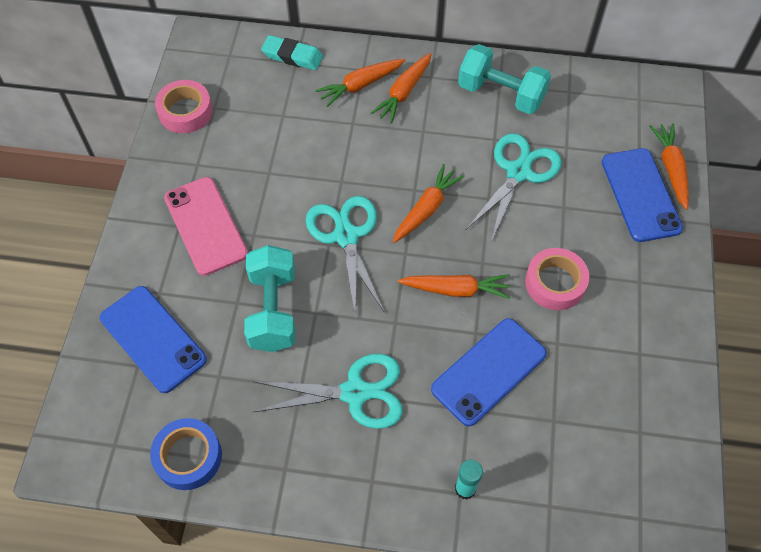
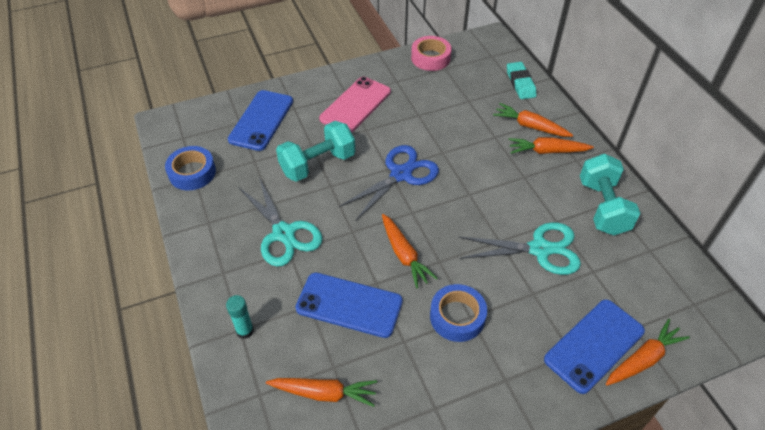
camera: 60 degrees right, 10 degrees down
(346, 236) = (401, 174): turquoise scissors -> blue scissors
(426, 209) = (459, 208): orange carrot -> orange carrot (324, 393)
(555, 283) = (457, 317): pink tape -> blue tape

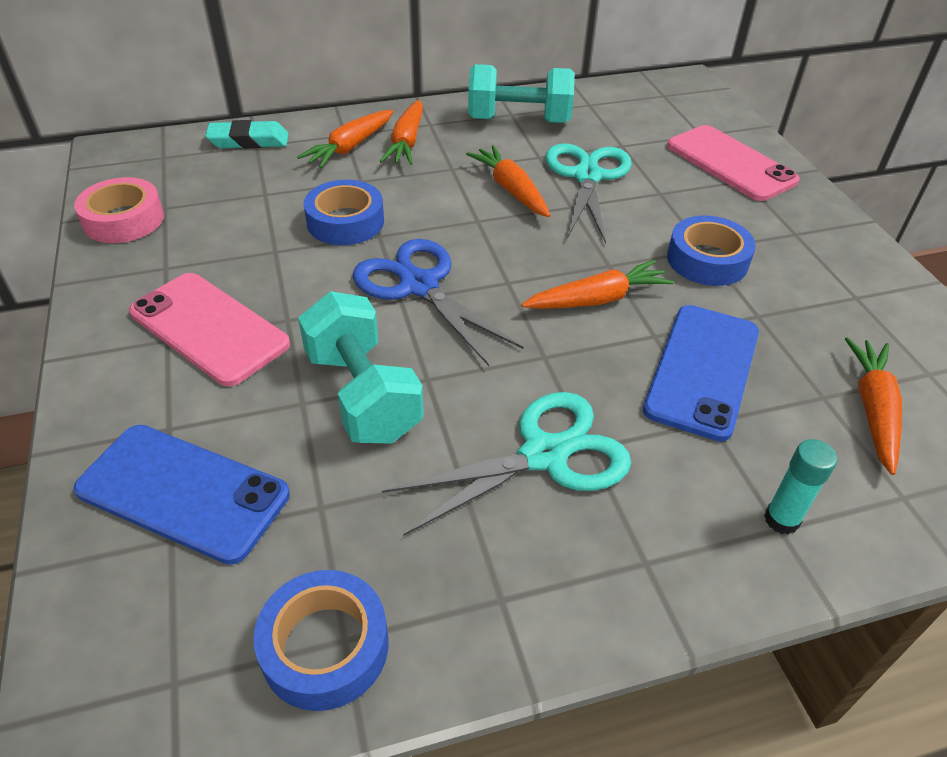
camera: 85 degrees left, 5 degrees down
(451, 137) = (345, 222): none -> blue tape
(594, 345) = (730, 163): blue phone -> pink phone
(643, 359) = (741, 137): orange carrot -> orange carrot (511, 190)

